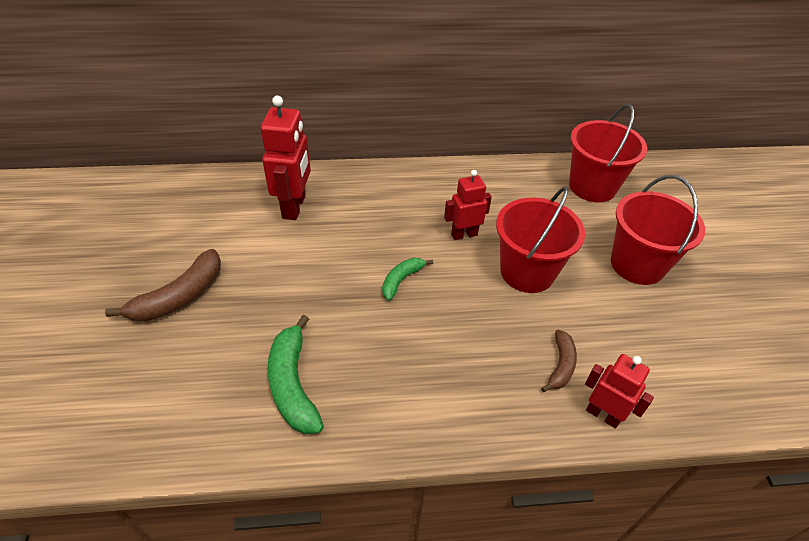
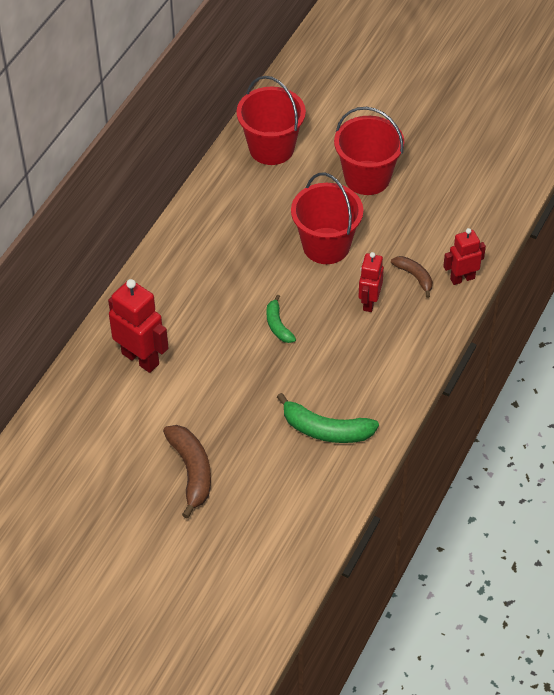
camera: 55 degrees left, 5 degrees up
(464, 234) = (260, 262): red robot -> red robot (369, 302)

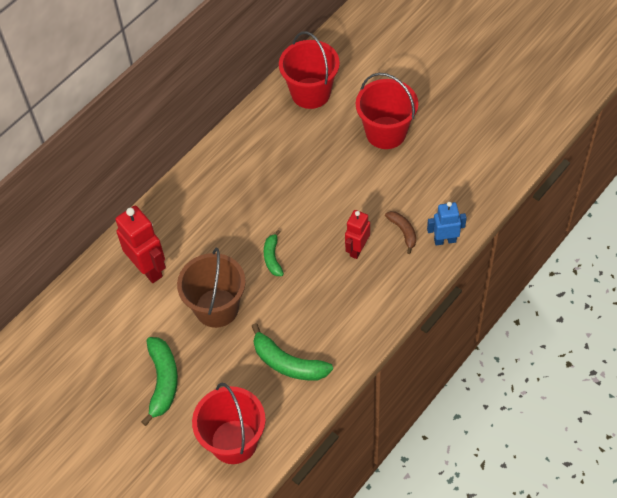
camera: 15 degrees right, 5 degrees up
(191, 471) = (163, 381): brown banana -> green banana
(230, 386) = (217, 308): none -> brown bucket
(326, 246) = (333, 190): red bucket -> red bucket (234, 441)
(462, 278) = (445, 240): red robot -> blue robot

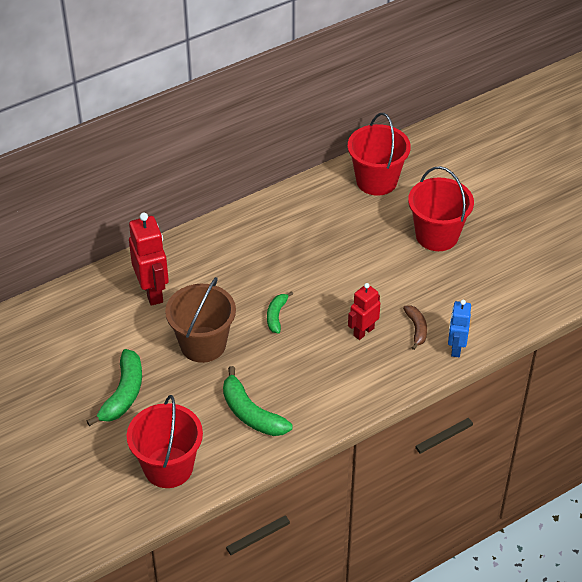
camera: 15 degrees right, 10 degrees down
(445, 240) = (456, 348): blue robot -> blue robot turned 90 degrees counterclockwise

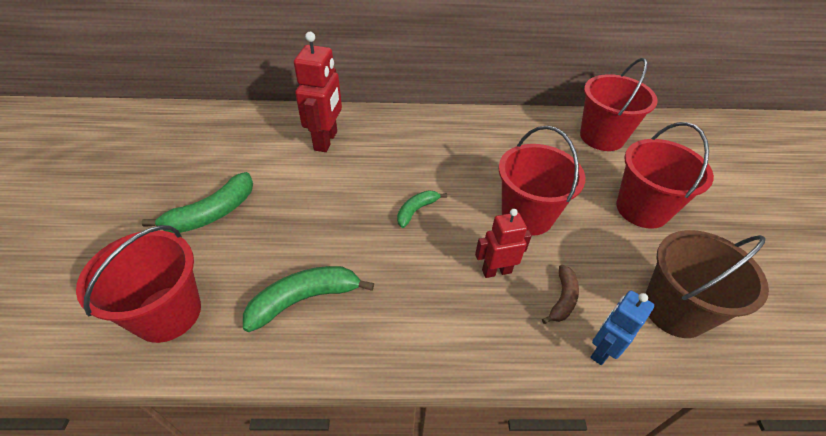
camera: 30 degrees right, 0 degrees up
(203, 344) = (325, 204): brown bucket -> brown bucket (674, 310)
(251, 413) = (304, 299): green banana -> green banana turned 75 degrees clockwise
(359, 280) = (527, 215): none -> red bucket

